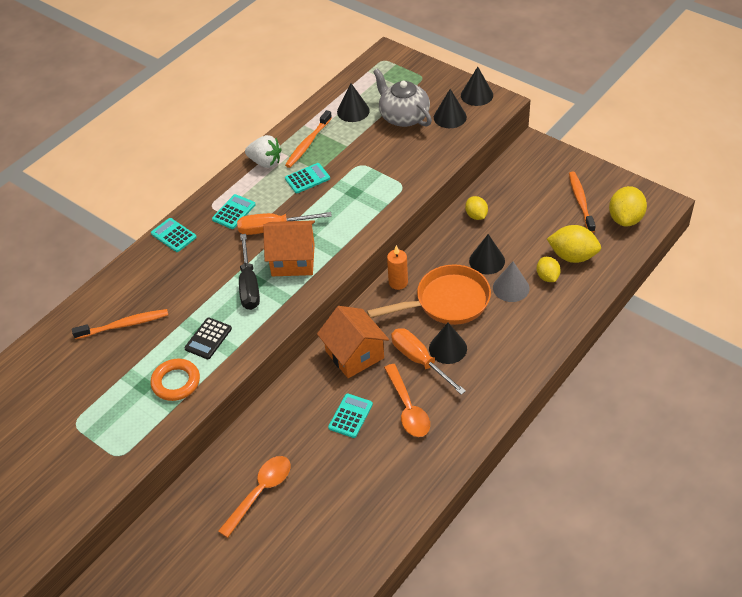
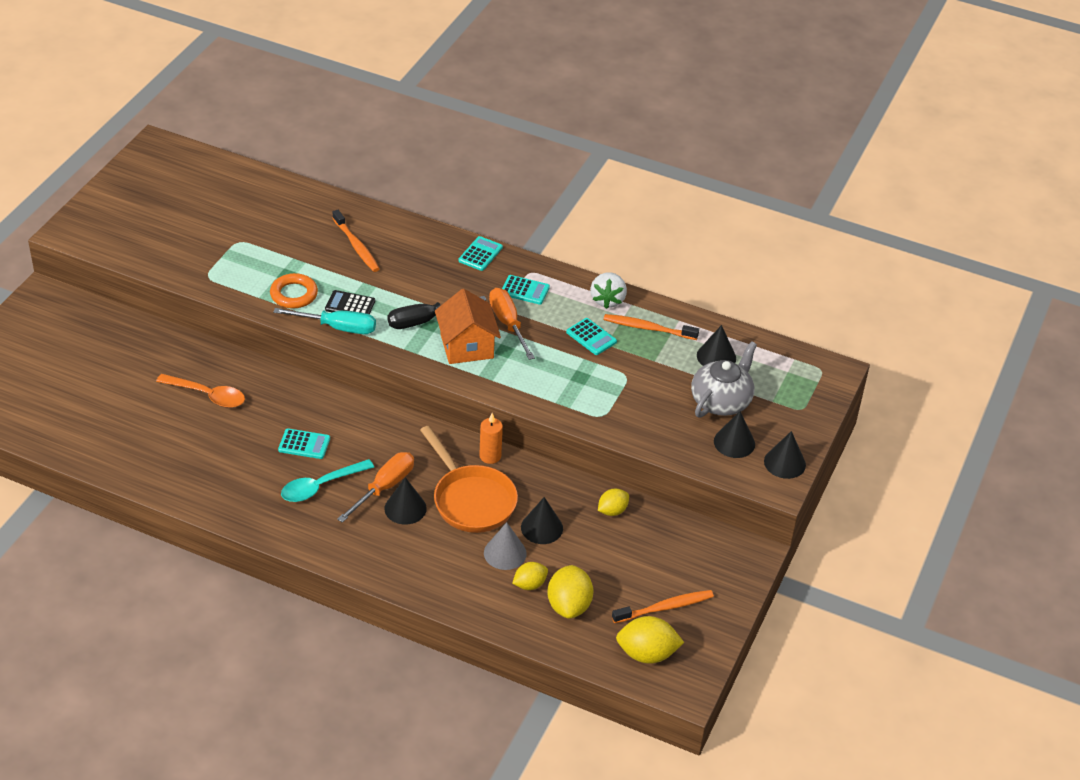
camera: 70 degrees right, 5 degrees down
(237, 351) = (338, 327): none -> turquoise screwdriver
(354, 354) = (382, 436): orange house -> none
(408, 408) = (320, 486): orange spoon -> turquoise spoon

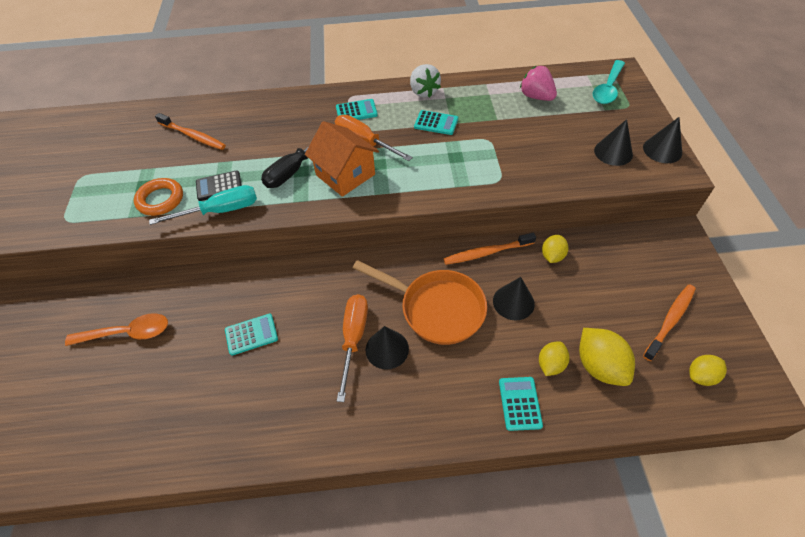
camera: 25 degrees left, 10 degrees up
(320, 486) = (294, 370): turquoise spoon -> turquoise spoon (608, 89)
(480, 254) = (300, 100): turquoise calculator -> turquoise calculator (519, 403)
(490, 456) = (420, 259): orange candle -> none
(505, 553) = (505, 344): grey cone -> none
(647, 654) = (701, 376): yellow lemon -> yellow lemon, size x0.61
(648, 328) = (470, 98): orange toothbrush -> orange toothbrush (486, 252)
(716, 357) = (536, 97): black cone -> pink strawberry
(721, 401) = (572, 126): grey teapot -> none

